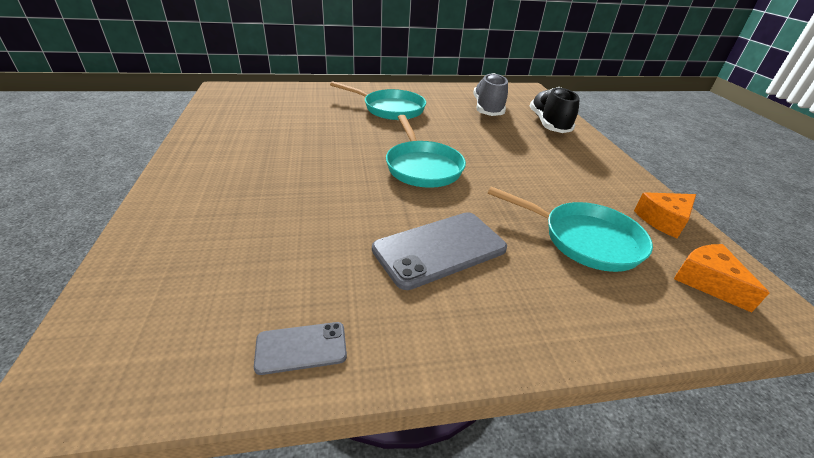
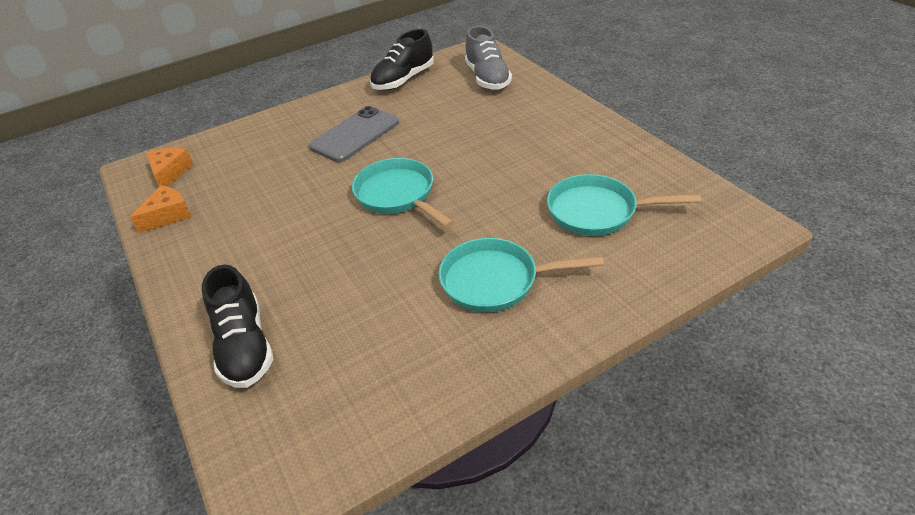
camera: 165 degrees right, 5 degrees up
(301, 348) = (403, 80): grey phone -> black shoe
(487, 109) = (347, 351): grey shoe -> grey shoe (487, 78)
(585, 240) = (248, 174): turquoise pan -> turquoise pan (597, 211)
(707, 281) = (170, 173): orange cheese -> orange cheese turned 135 degrees counterclockwise

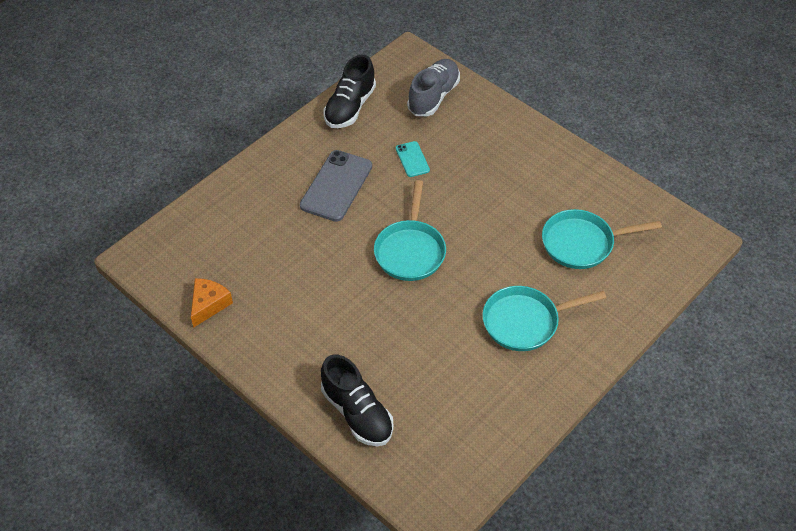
camera: 20 degrees left, 10 degrees up
(170, 173) = (177, 257): orange cheese -> none
(398, 195) = (410, 250): turquoise pan -> turquoise pan turned 120 degrees counterclockwise
(441, 121) = (412, 159): none -> turquoise phone
(487, 78) = (433, 97): grey shoe -> grey shoe turned 120 degrees counterclockwise

